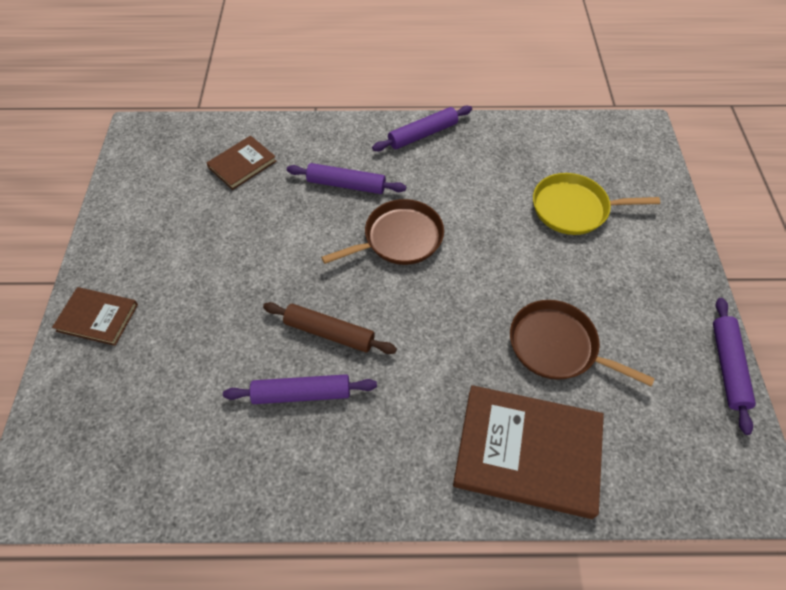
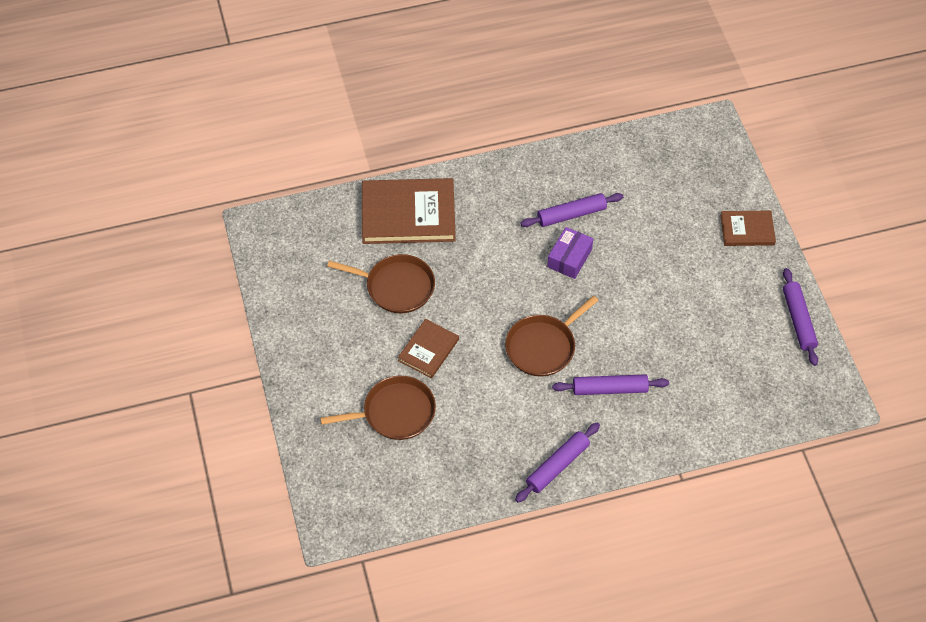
camera: 165 degrees right, 0 degrees up
(242, 164) = (716, 388): brown book -> brown book (428, 350)
(329, 332) = (569, 258): brown rolling pin -> purple box
(574, 208) = (395, 412): yellow pan -> brown pan
(727, 366) = (268, 300): purple rolling pin -> purple rolling pin (798, 320)

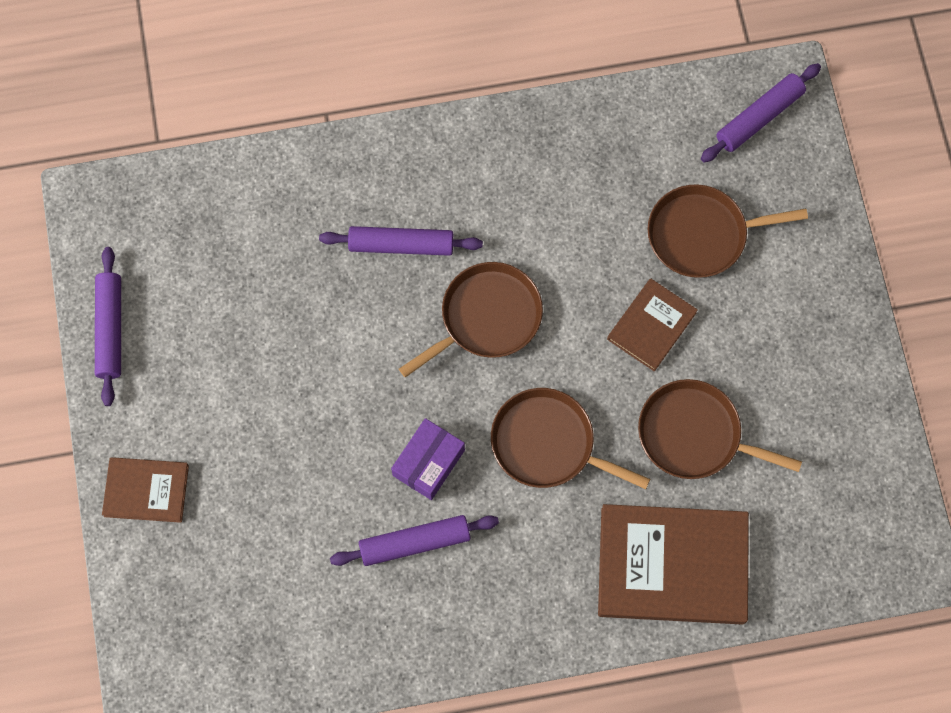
camera: 175 degrees left, 15 degrees up
(493, 274) = (548, 444): none -> brown pan
(557, 466) = (488, 142): purple rolling pin -> purple rolling pin (759, 117)

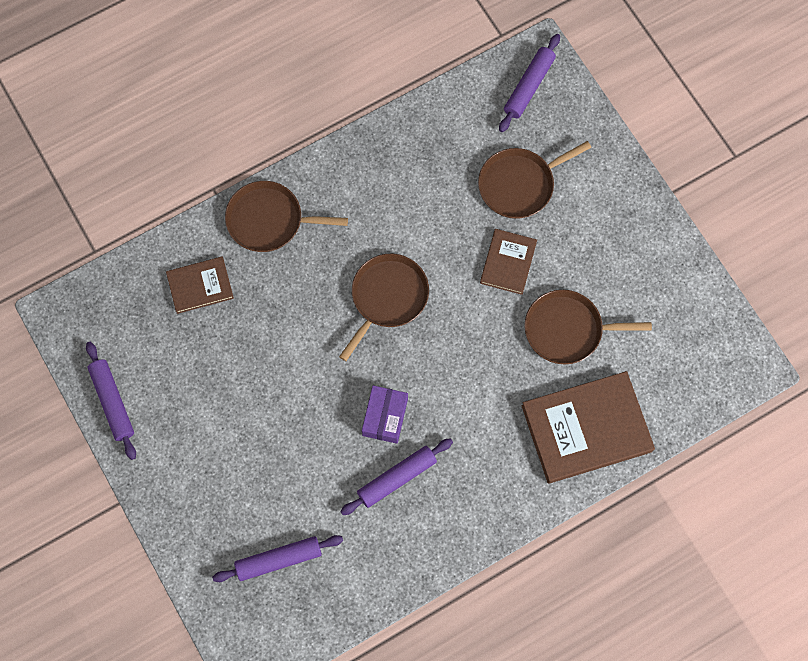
camera: 20 degrees left, 0 degrees up
(146, 491) = (185, 511): brown book -> brown book (200, 286)
(401, 245) = (305, 266): purple rolling pin -> purple rolling pin (278, 560)
(548, 444) = (466, 373): brown pan -> brown pan (269, 220)

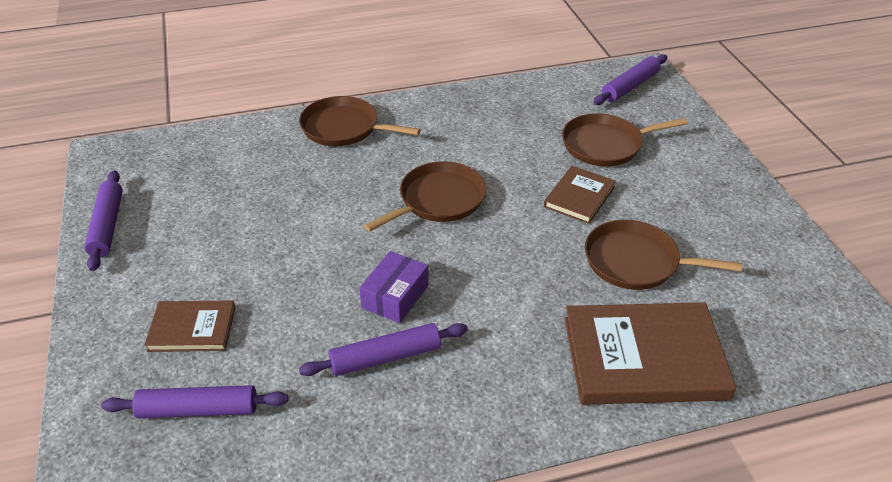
camera: 15 degrees right, 30 degrees down
(200, 286) = (252, 159): brown book -> brown book (192, 329)

